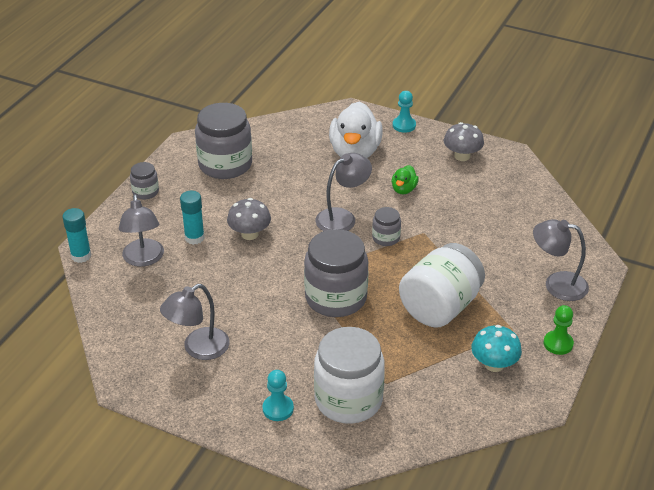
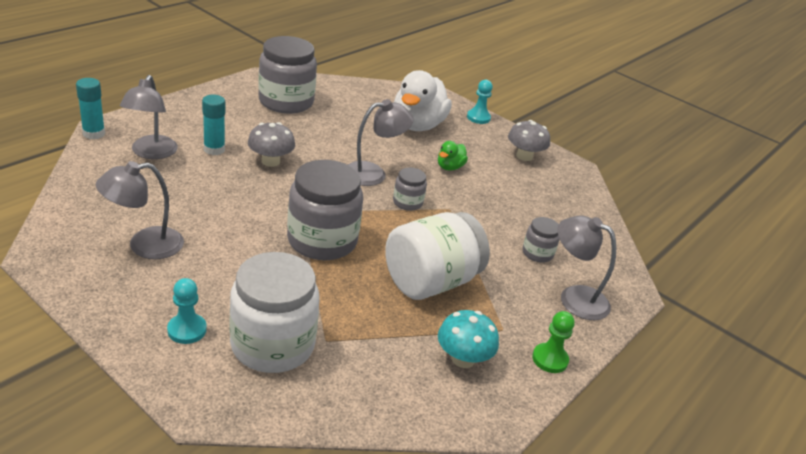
camera: 10 degrees right, 5 degrees down
(145, 192) = (195, 102): grey jar -> grey jar (537, 253)

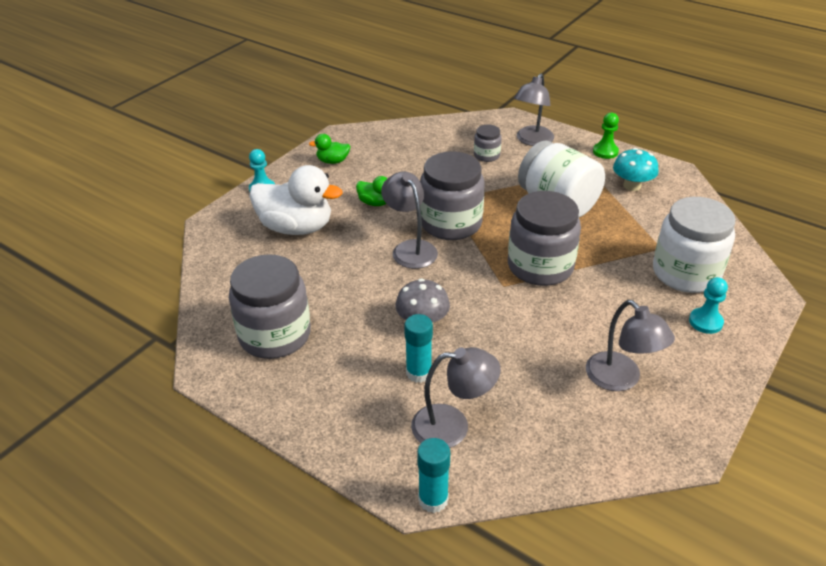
camera: 90 degrees left, 5 degrees up
(407, 202) = (451, 223): grey jar -> grey jar, size x2.09
(524, 156) = (333, 161): grey mushroom -> green duck

